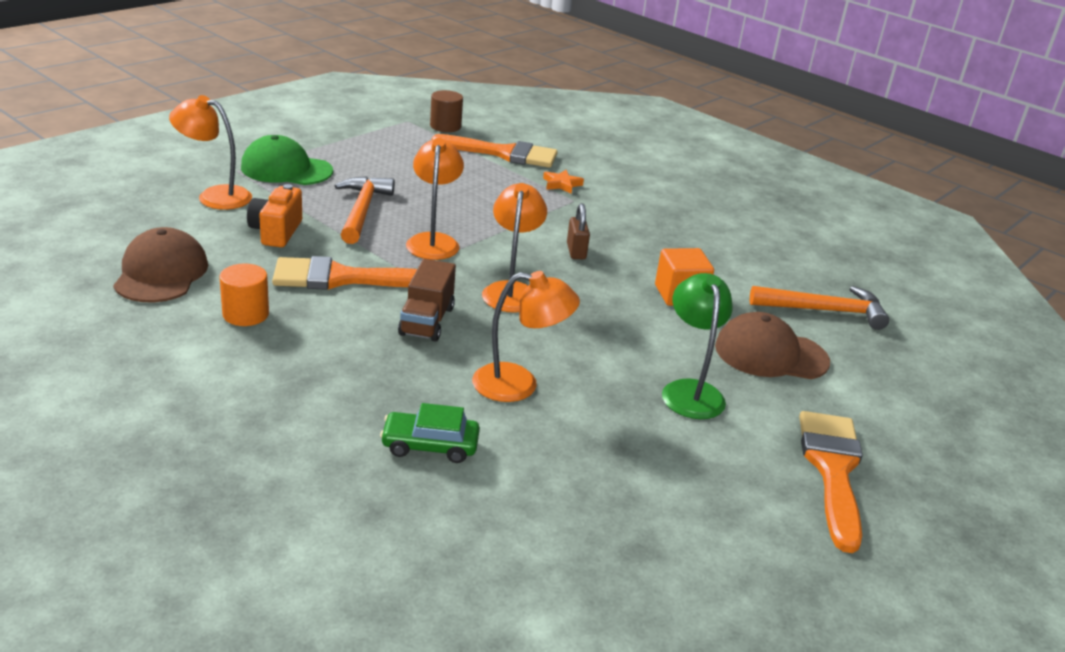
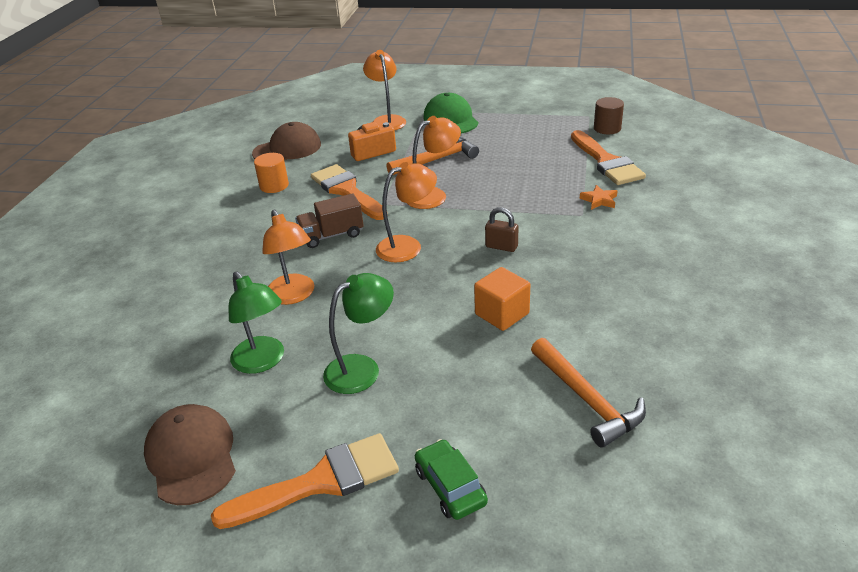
camera: 65 degrees right, 5 degrees up
(430, 445) = (199, 293): green car -> green car (450, 486)
(576, 251) = (501, 246): brown padlock -> brown padlock turned 60 degrees clockwise
(621, 444) = (263, 362): none -> green lamp
(770, 354) = (466, 391): brown cap -> brown cap (191, 456)

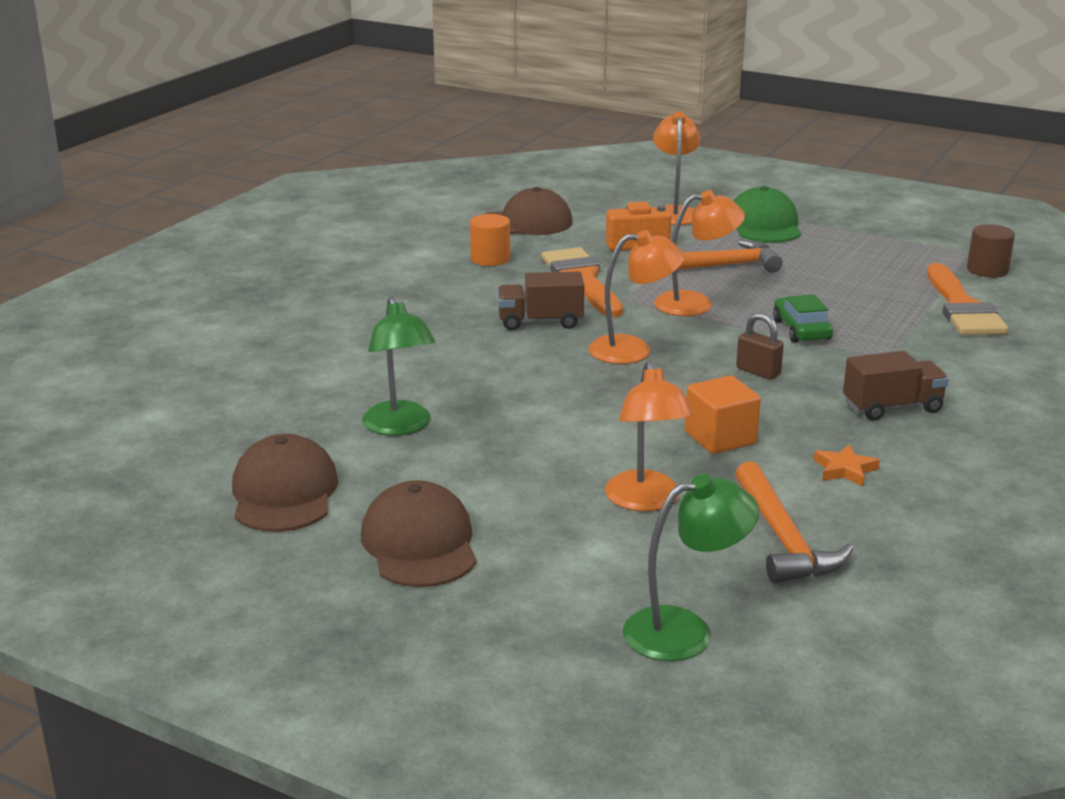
camera: 15 degrees right, 10 degrees down
(294, 296) = (465, 372): orange lamp -> orange lamp (646, 501)
(320, 481) = (419, 544): orange brush -> brown cap
(362, 368) = (516, 455): green lamp -> green lamp (685, 630)
(450, 486) = (568, 579): green car -> green car (801, 330)
(599, 200) = (925, 347): orange star -> orange star (845, 470)
(603, 257) = (892, 407): none -> brown truck

